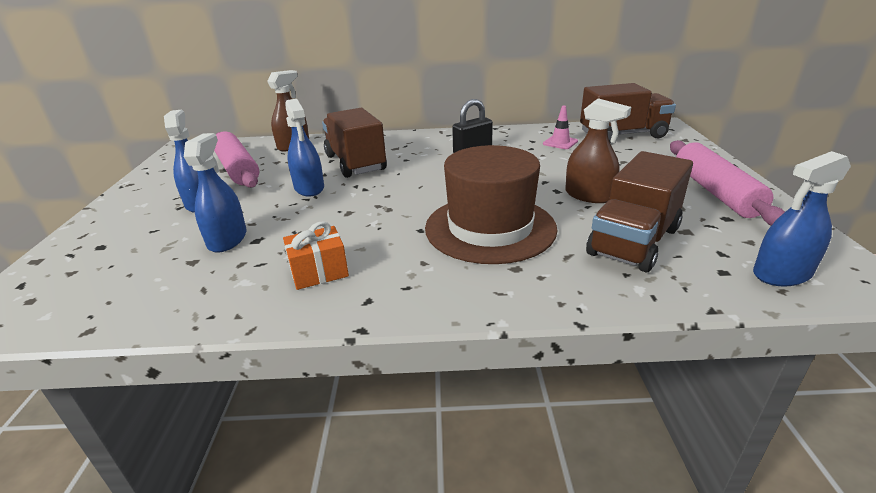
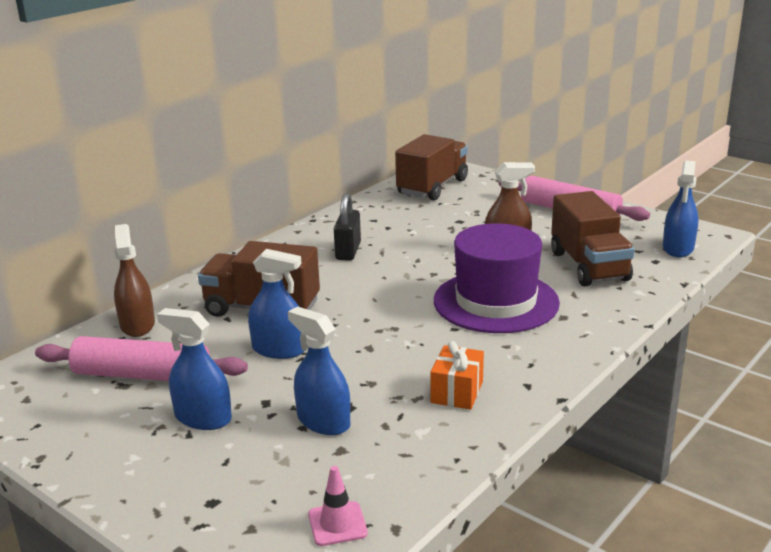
camera: 50 degrees left, 5 degrees down
(490, 228) = (496, 302): brown hat -> purple hat
(560, 142) = (400, 213): pink traffic cone -> pink traffic cone (337, 524)

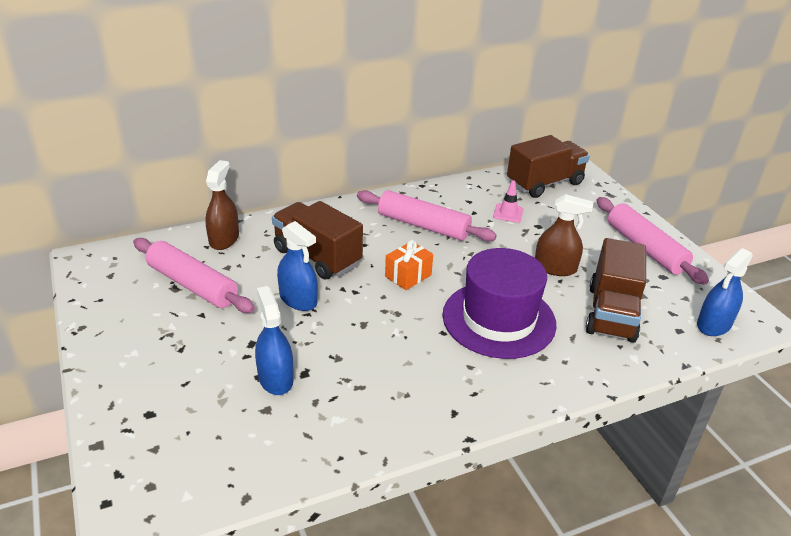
camera: 25 degrees right, 10 degrees up
(203, 418) = (200, 339): blue spray bottle -> none
(337, 524) = (211, 474): pink traffic cone -> pink traffic cone (508, 213)
(348, 251) = (423, 225): black padlock -> pink rolling pin
(457, 392) = (393, 395): orange gift -> orange gift (408, 276)

